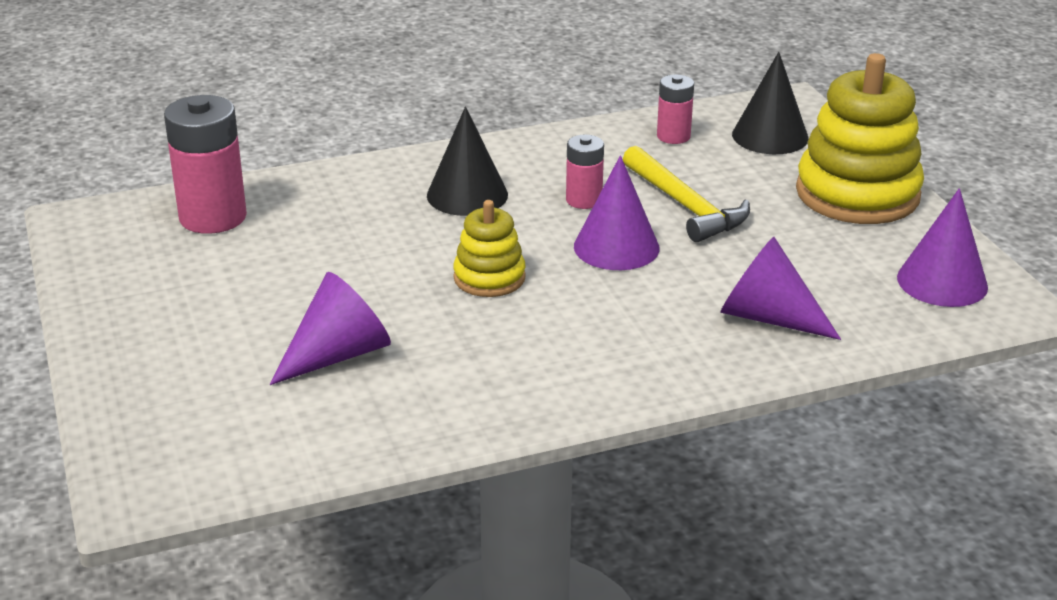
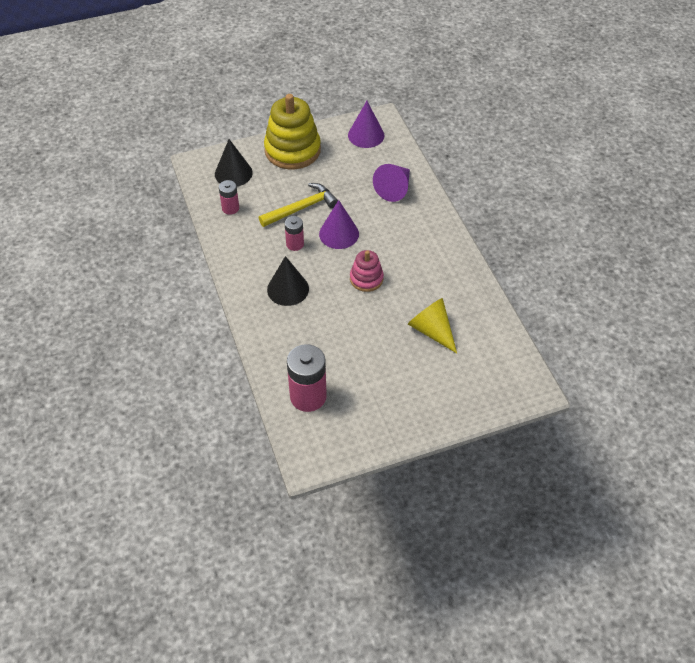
camera: 90 degrees left, 20 degrees up
(338, 355) = (432, 330): purple cone -> yellow cone
(489, 278) = (366, 279): yellow stacking toy -> pink stacking toy

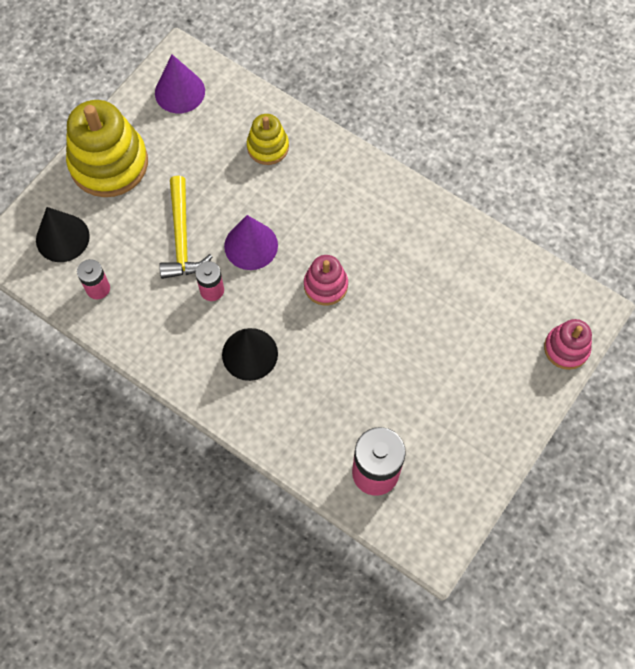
camera: 35 degrees left, 15 degrees up
(301, 208) = (182, 237): yellow hammer -> yellow hammer turned 150 degrees clockwise
(394, 189) = (268, 147): purple cone -> yellow stacking toy
(432, 330) = (442, 306): yellow cone -> none
(497, 401) = (566, 348): none -> pink stacking toy

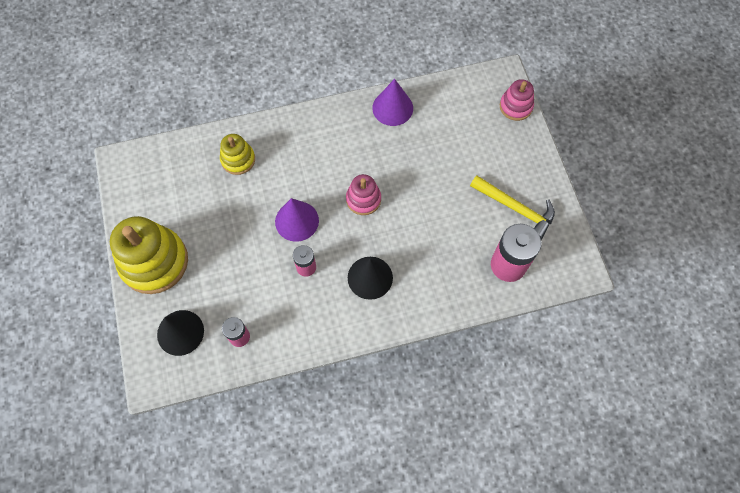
camera: 50 degrees left, 0 degrees up
(180, 92) = (146, 180): purple cone -> purple cone (392, 108)
(182, 237) = (252, 257): yellow hammer -> yellow hammer (515, 208)

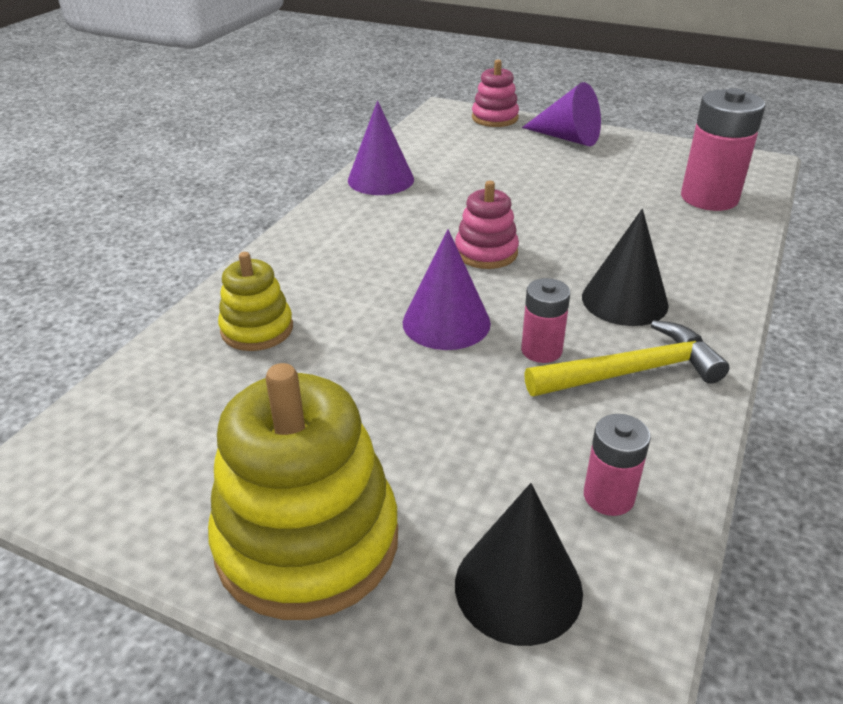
camera: 50 degrees left, 30 degrees down
(515, 208) = (631, 165): yellow hammer -> yellow hammer (631, 371)
(523, 158) = (567, 138): none -> purple cone

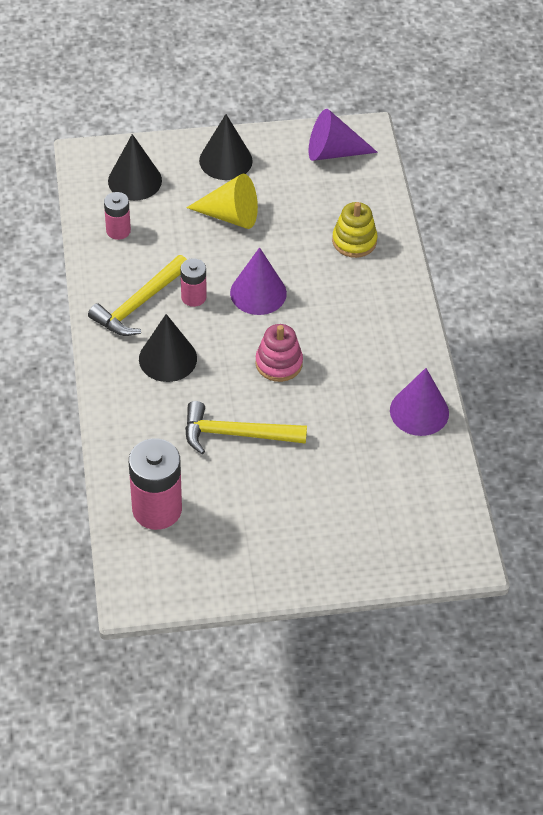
camera: 145 degrees right, 15 degrees up
(307, 541) = (225, 160): yellow stacking toy -> black cone
(392, 436) = (230, 215): none -> yellow cone
(495, 118) = (409, 563): pink stacking toy -> none
(567, 138) = (319, 557): purple cone -> purple cone (333, 152)
(584, 218) = (236, 434): none -> yellow hammer

